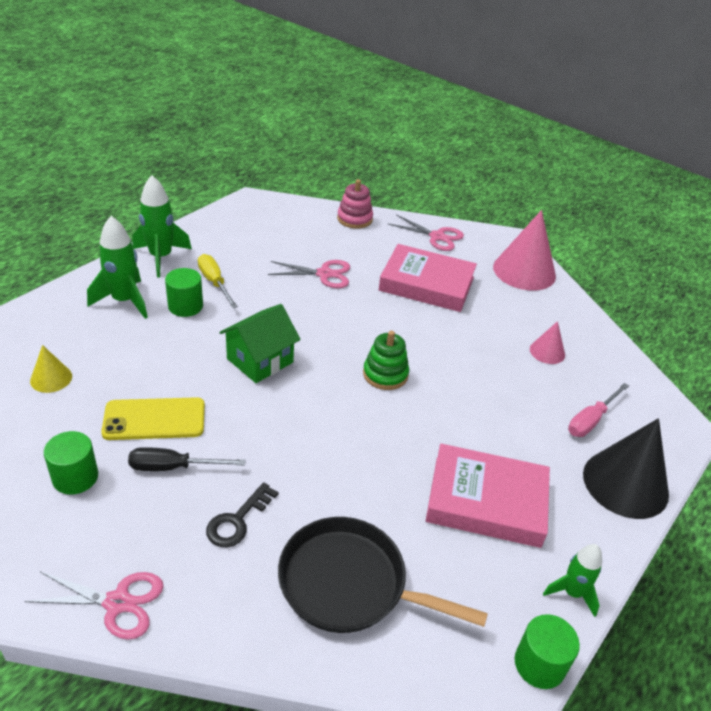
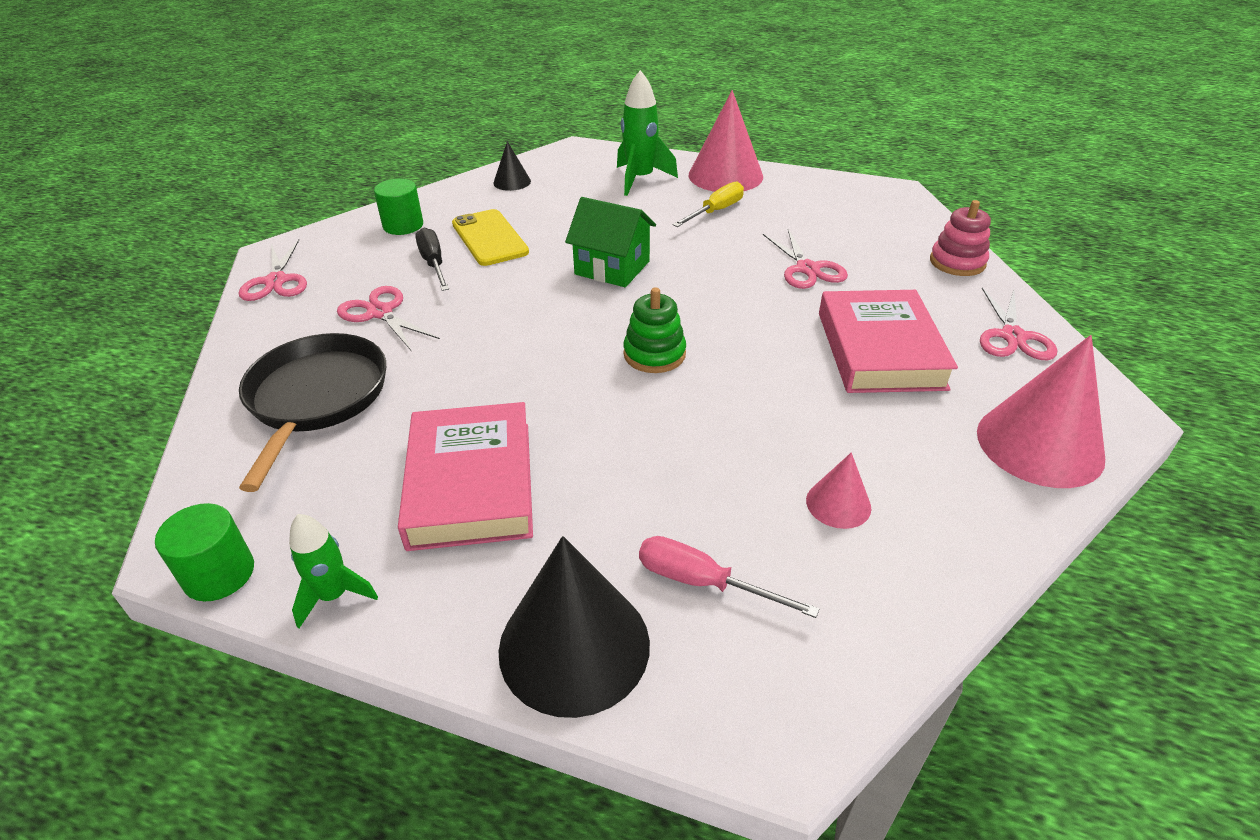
camera: 75 degrees right, 0 degrees up
(51, 378) = (512, 182): yellow cone -> black cone
(161, 257) = (725, 176): green rocket -> pink cone
(185, 306) = (661, 208): green cylinder -> none
(237, 520) = (380, 313): black key -> pink scissors

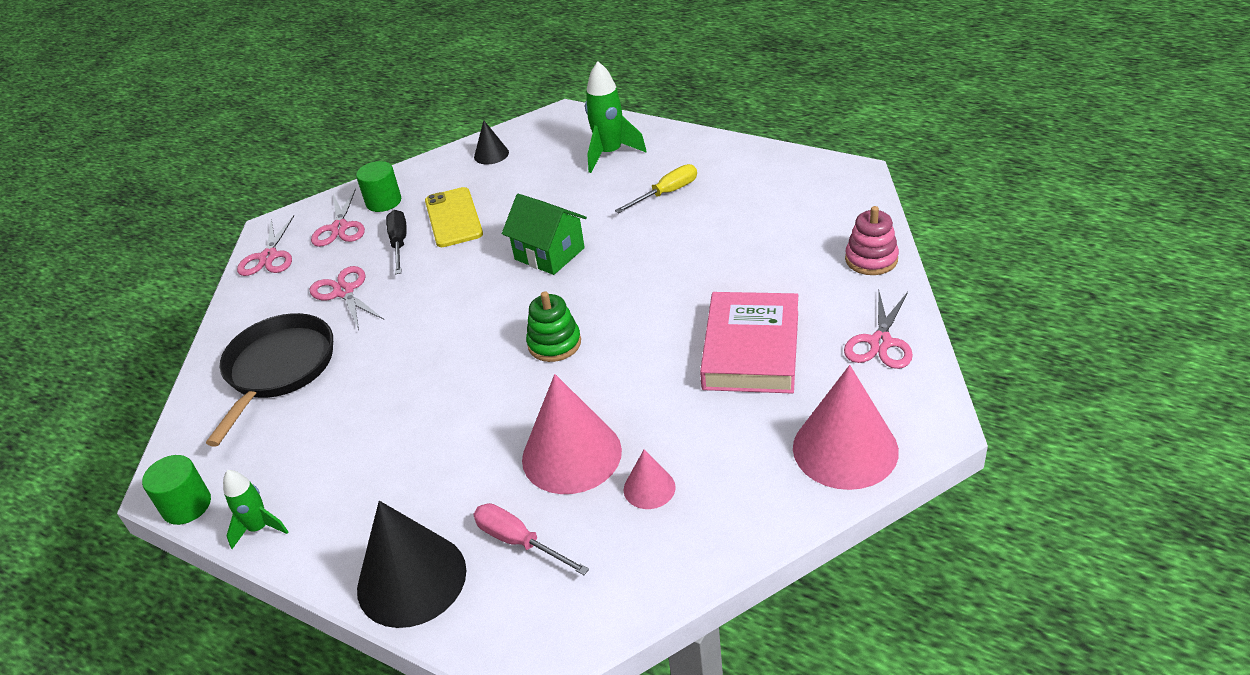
camera: 15 degrees right, 0 degrees up
(471, 483) = (375, 449): pink book -> none
(725, 176) = (693, 150): pink cone -> pink cone (571, 454)
(807, 269) = (724, 261): pink scissors -> pink scissors (339, 228)

